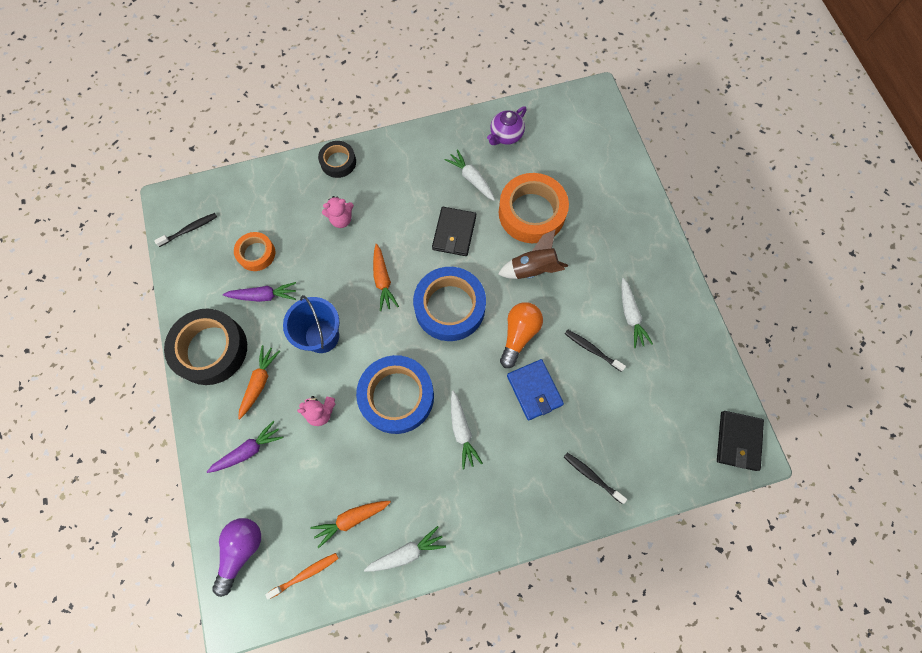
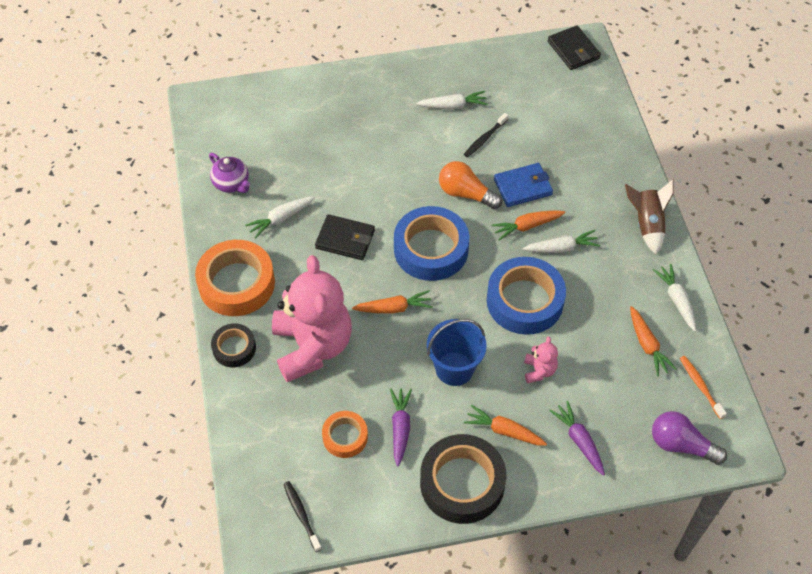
camera: 85 degrees left, 15 degrees down
(341, 219) = (312, 346): pink teddy bear -> pink teddy bear, size x2.47
(485, 395) = (526, 226): none -> orange carrot
(531, 213) = (331, 170): orange tape -> orange tape (236, 283)
(533, 269) = (395, 175): brown rocket -> brown rocket (647, 224)
(592, 476) = (604, 153): black toothbrush -> none
(738, 441) = (573, 50): black wallet -> black wallet turned 45 degrees clockwise

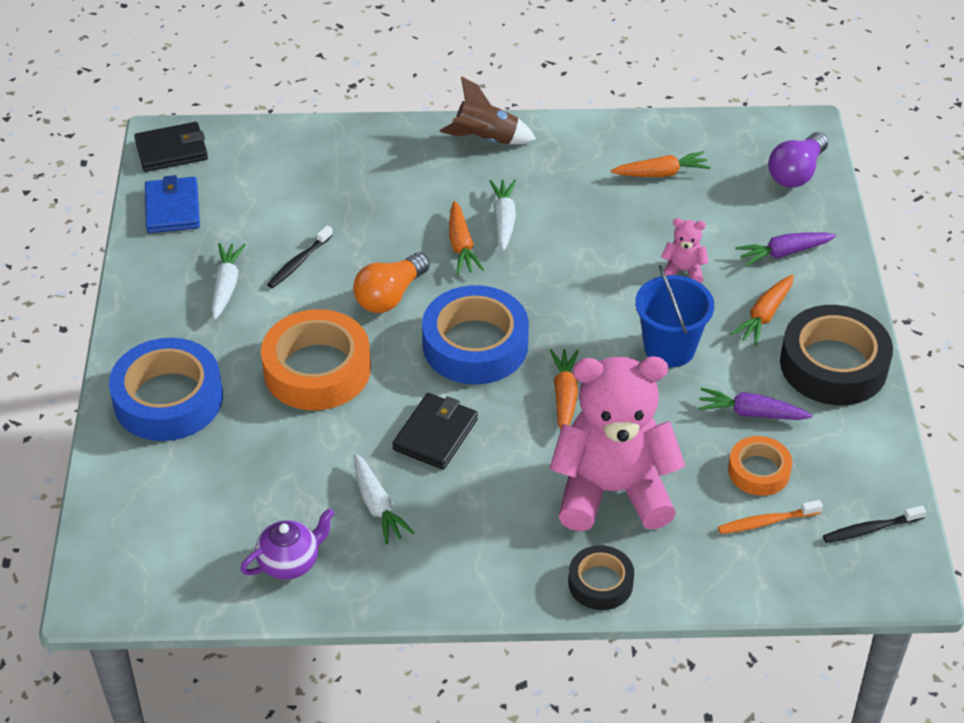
camera: 80 degrees left, 10 degrees down
(236, 283) = (485, 571): orange tape -> orange tape (317, 369)
(485, 138) = (299, 262): black toothbrush -> black toothbrush turned 75 degrees clockwise
(523, 187) = (395, 239): blue wallet -> blue wallet (172, 208)
(524, 301) = (578, 267): blue tape -> blue tape (168, 399)
(676, 300) = (602, 138): white carrot -> none
(700, 386) = (722, 143): orange toothbrush -> orange toothbrush (766, 522)

